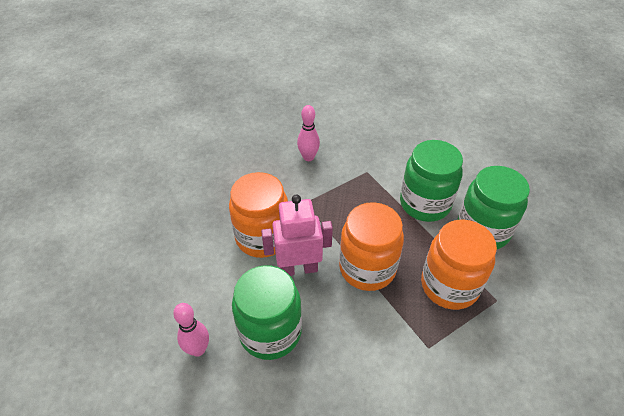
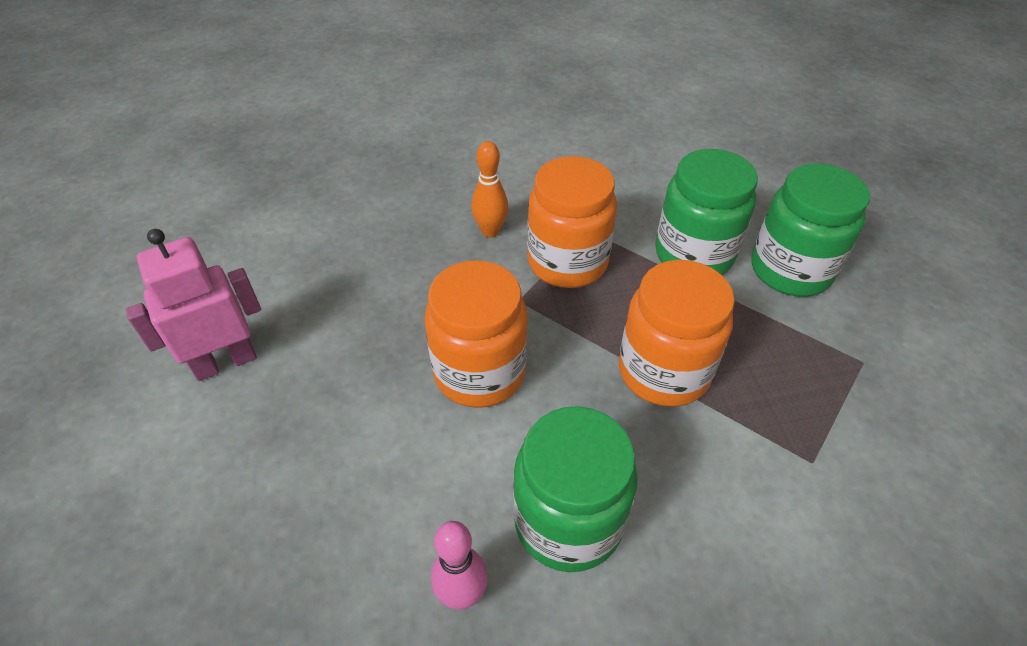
camera: 20 degrees left, 0 degrees up
(298, 268) = (561, 404): pink robot -> pink robot (225, 362)
(308, 157) = (490, 231): pink bowling pin -> orange bowling pin
(449, 285) = (790, 361): orange jar -> orange jar (567, 262)

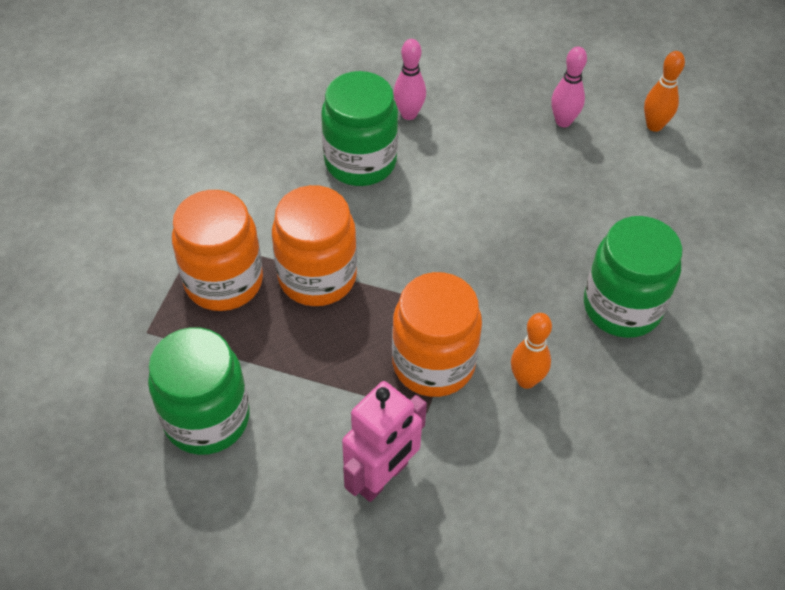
camera: 160 degrees right, 5 degrees up
(138, 458) = (654, 126): none -> orange bowling pin
(225, 362) = (658, 194): pink robot -> pink robot (382, 477)
(248, 504) = (563, 121): none -> pink bowling pin
(479, 372) = (463, 237): orange jar -> orange jar (224, 281)
(694, 254) = (309, 411): green jar -> green jar (622, 307)

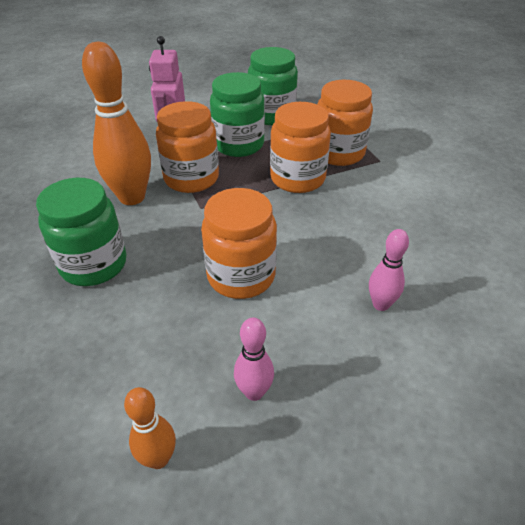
camera: 140 degrees right, 10 degrees down
(360, 162) = (362, 248): green jar -> green jar (238, 145)
(493, 205) = (241, 276): none -> orange jar
(526, 380) = (132, 197): orange bowling pin -> orange bowling pin, size x1.94

